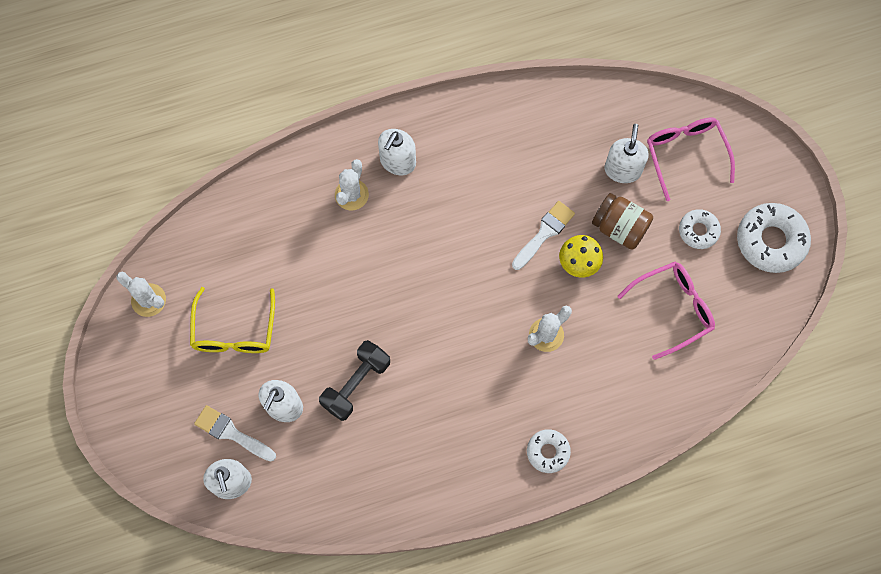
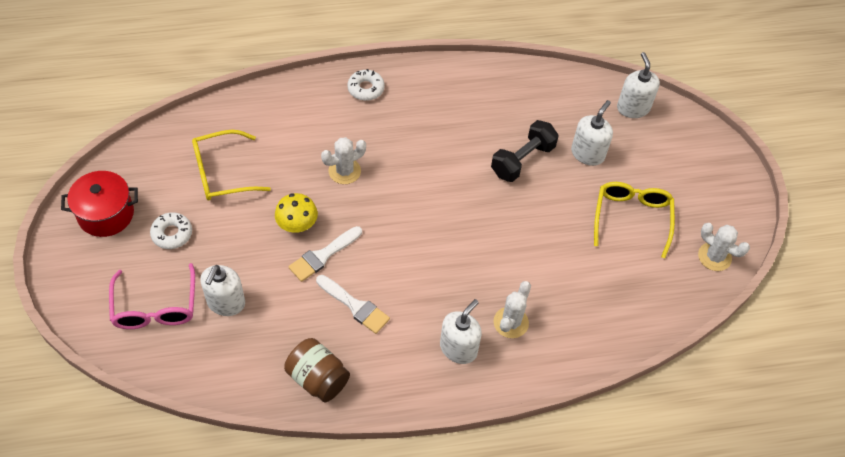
camera: 175 degrees left, 15 degrees down
(231, 433) = (633, 142): white brush -> white brush (355, 306)
(619, 228) = (248, 249): brown jar -> brown jar (318, 378)
(672, 309) = (223, 173): pink glasses -> yellow glasses
(771, 241) = (106, 214): white donut -> red pot

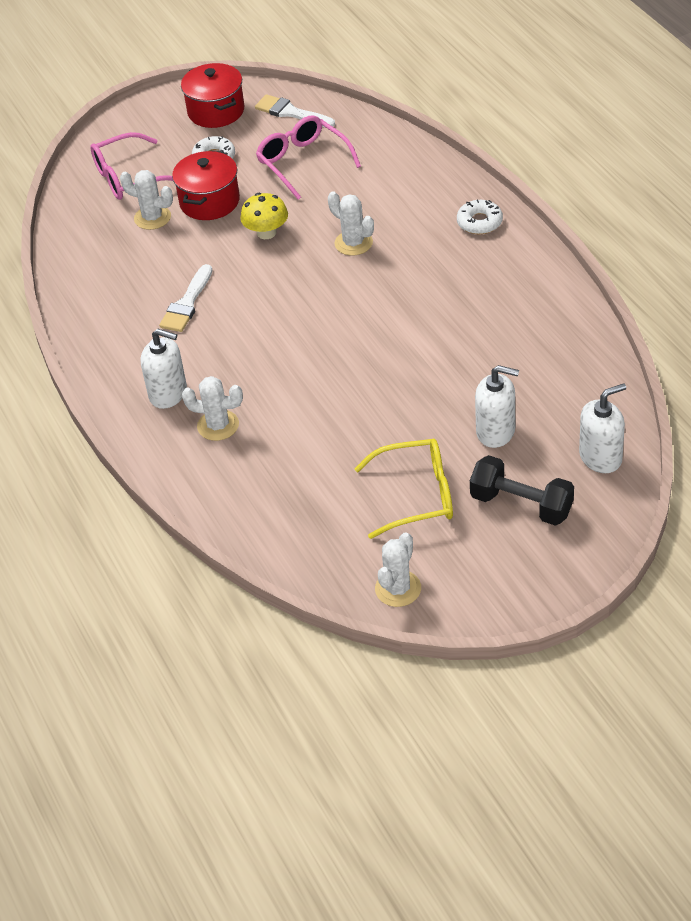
camera: 80 degrees right, 10 degrees down
(223, 173) = (303, 163): yellow glasses -> pink glasses
(226, 302) = (152, 218): white soap dispenser -> white cactus
(231, 253) = (209, 201): none -> red pot
(318, 378) = (93, 304): brown jar -> none
(323, 256) = (237, 262): white brush -> white brush (291, 112)
(522, 160) = (451, 376): black dumbbell -> black dumbbell (521, 505)

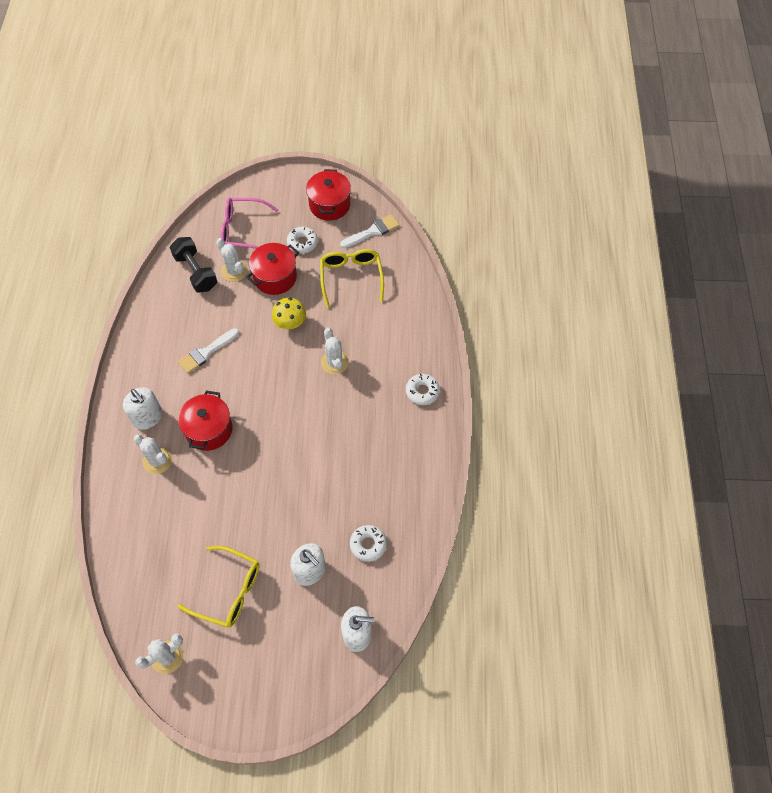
camera: 25 degrees right, 15 degrees up
(256, 369) = (209, 430): none -> red pot
(291, 112) = (373, 231): white brush -> white brush turned 90 degrees clockwise
(303, 163) = (351, 278): pink glasses -> yellow glasses
(521, 505) = (283, 640): black dumbbell -> black dumbbell (196, 272)
(541, 377) = (368, 544): none -> white donut

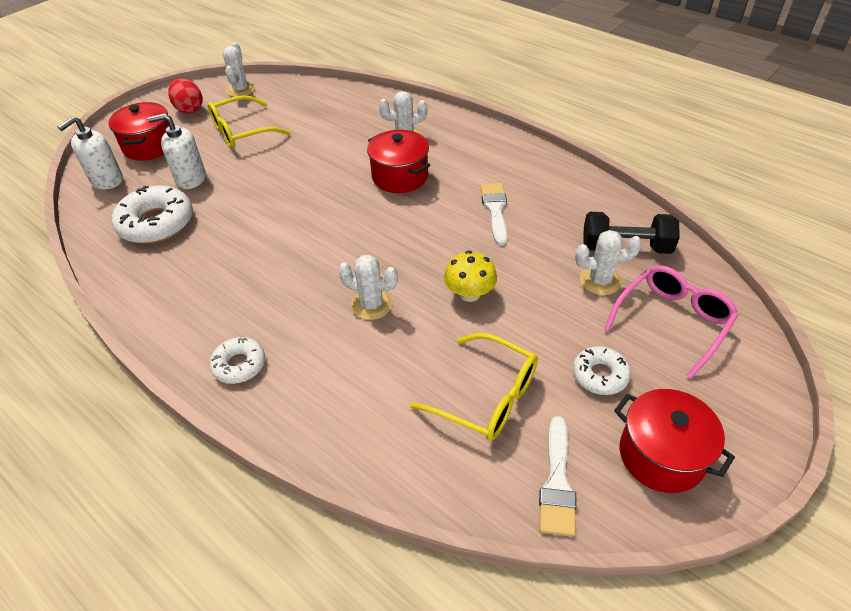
camera: 130 degrees right, 15 degrees down
(148, 417) = (457, 147): white soap dispenser -> none
(226, 672) = (189, 109): none -> red egg
(275, 277) = (556, 314): red pot -> red pot (149, 146)
(368, 544) = (156, 223): white donut -> white donut, size x1.74

